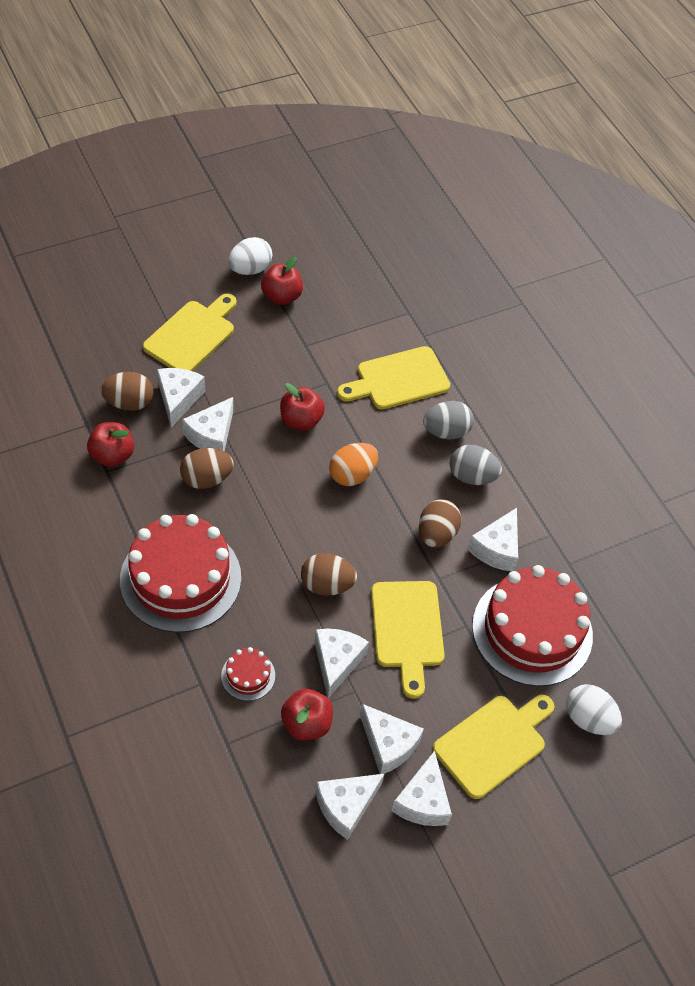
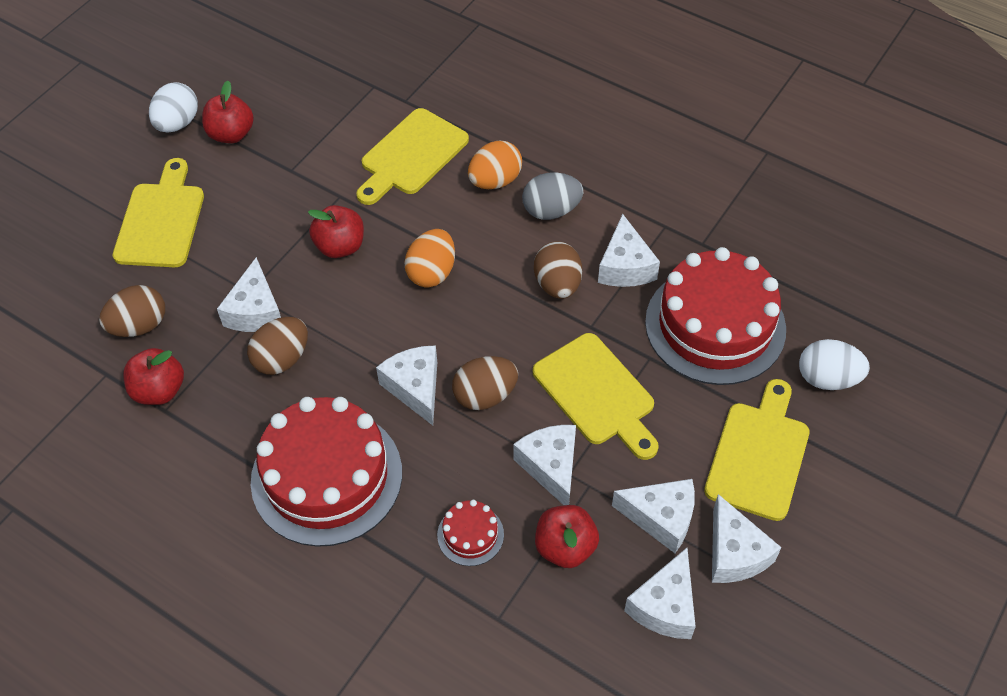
camera: 25 degrees left, 0 degrees up
(178, 399) = (192, 293): white cheese -> white cheese (415, 388)
(446, 431) = (495, 181): grey egg -> orange egg

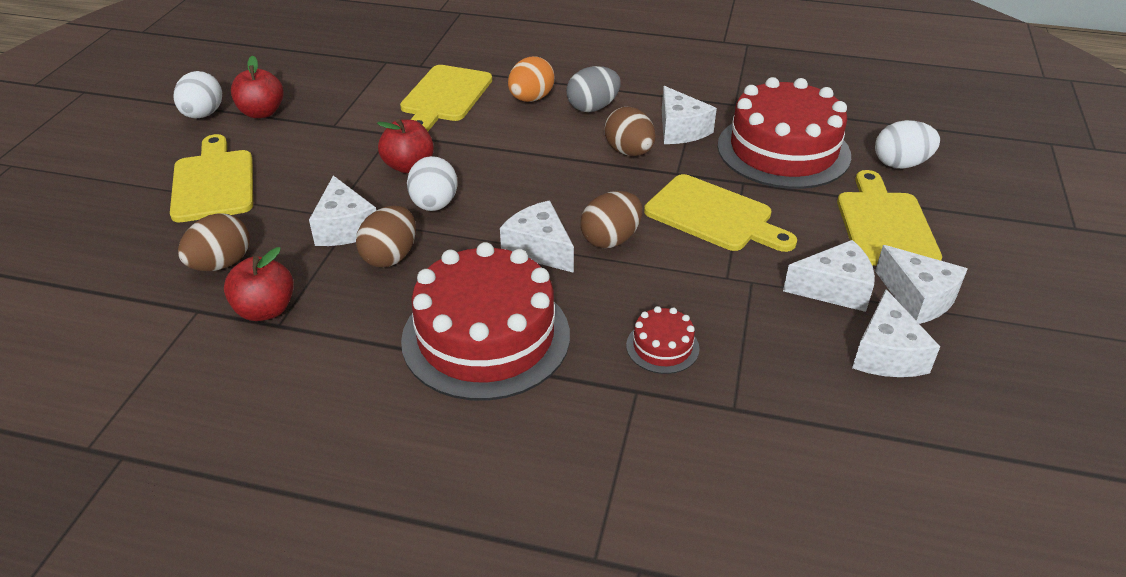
camera: 20 degrees left, 15 degrees down
(344, 304) = (434, 205): none -> white egg
(432, 272) = (508, 166): orange egg -> none
(551, 467) = (707, 276): white cheese -> none
(565, 547) = (761, 333): red apple -> none

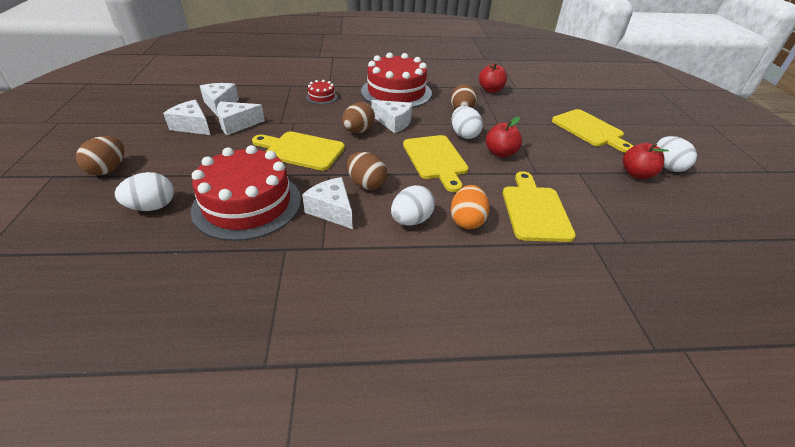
camera: 160 degrees right, 0 degrees up
(221, 264) = (530, 100): brown egg -> brown egg (108, 169)
(345, 227) = (496, 119): white cheese -> none
(592, 108) = (411, 220): grey egg -> white egg
(885, 225) = (191, 159): yellow cutting board -> yellow cutting board (435, 159)

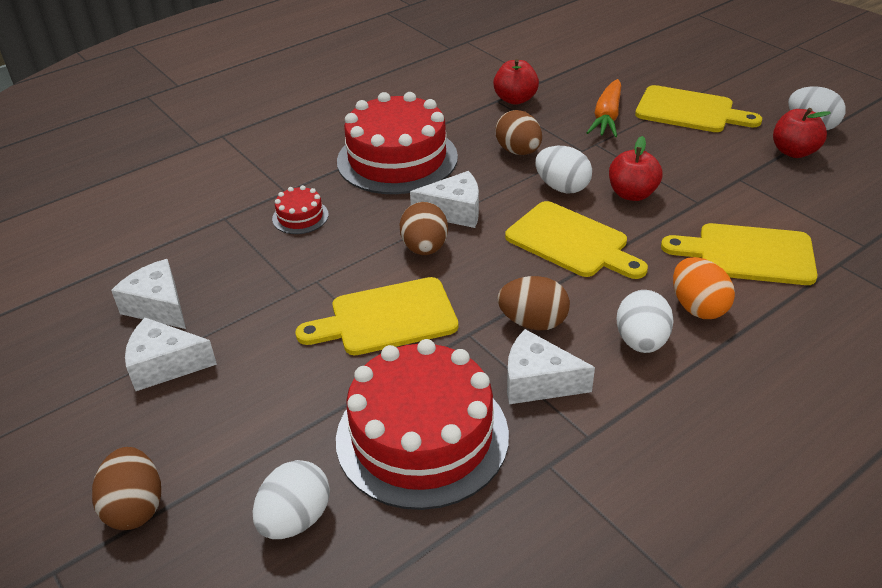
camera: 30 degrees left, 0 degrees up
(236, 124) = (234, 326): white cheese -> none
(533, 115) = (607, 117): none -> orange carrot
(535, 210) = (748, 254): yellow cutting board -> yellow cutting board turned 45 degrees counterclockwise

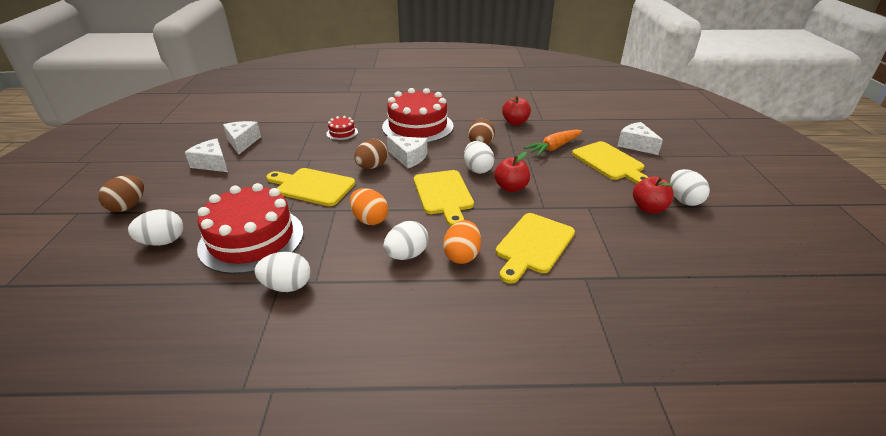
camera: 35 degrees right, 5 degrees down
(533, 322) = (369, 219): brown egg -> orange egg
(538, 382) = (331, 245): white cheese -> white cheese (636, 145)
(566, 464) = (287, 286): none -> white egg
(748, 254) = (533, 245): yellow cutting board -> yellow cutting board turned 105 degrees counterclockwise

